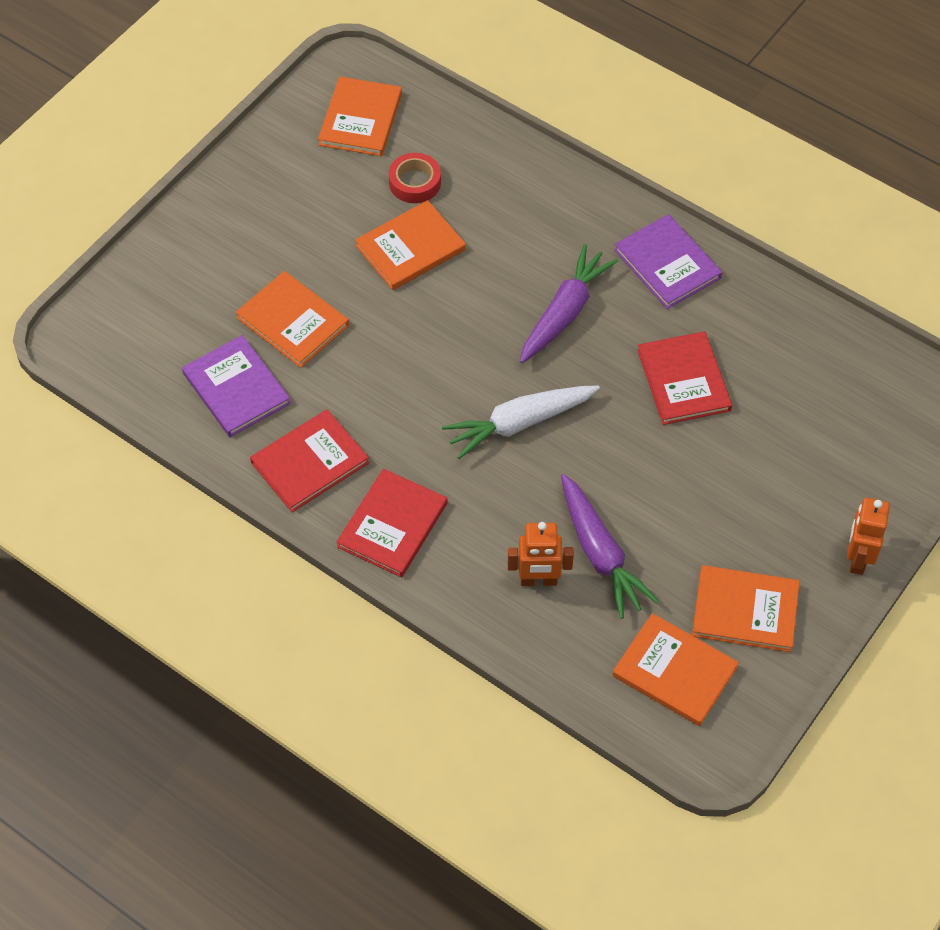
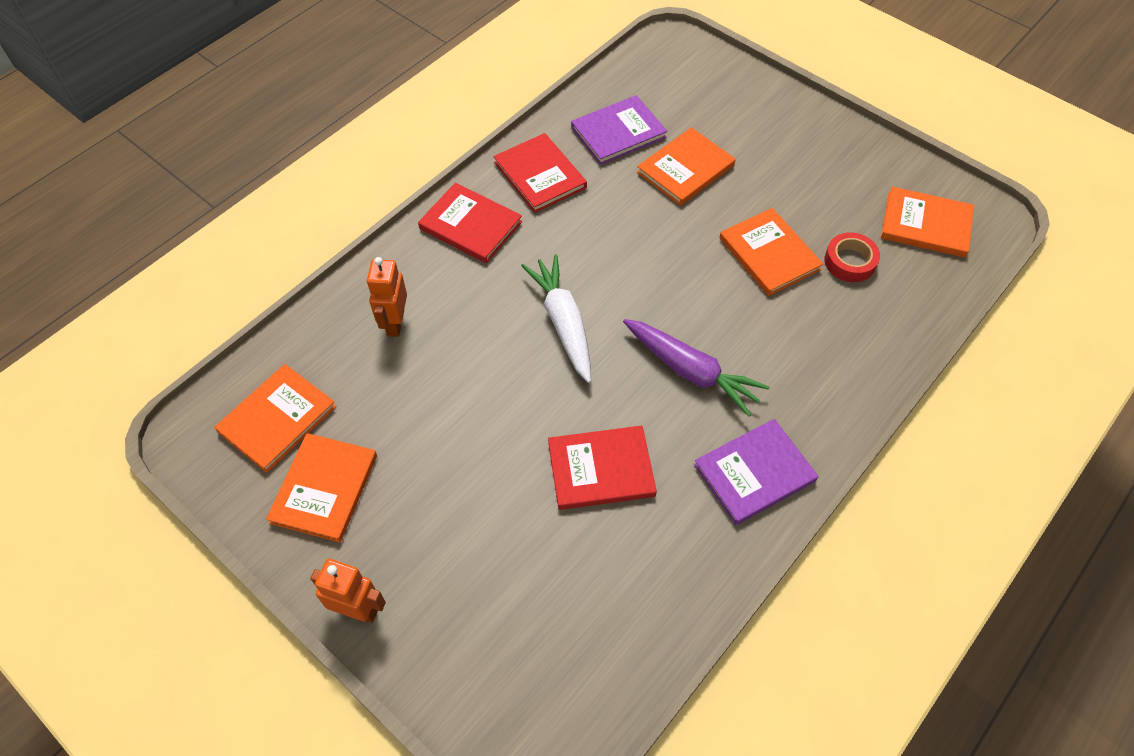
camera: 95 degrees right, 0 degrees up
(600, 553) = (413, 373): purple carrot -> none

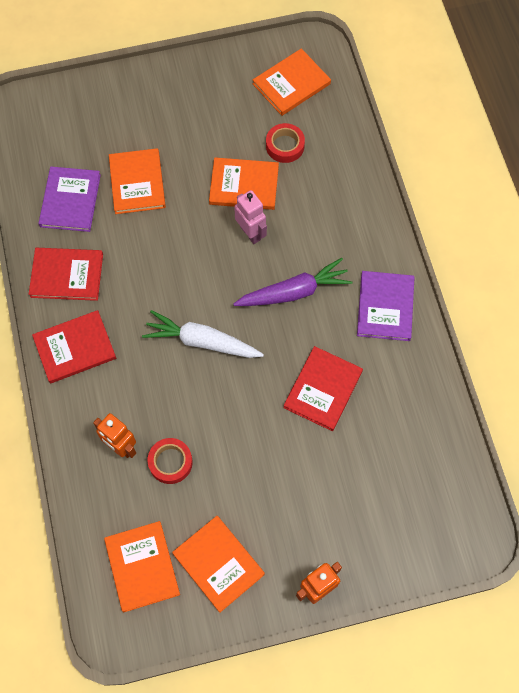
camera: 55 degrees left, 10 degrees up
(408, 375) = (170, 462): none -> red tape
(721, 292) = (250, 233): none -> pink robot

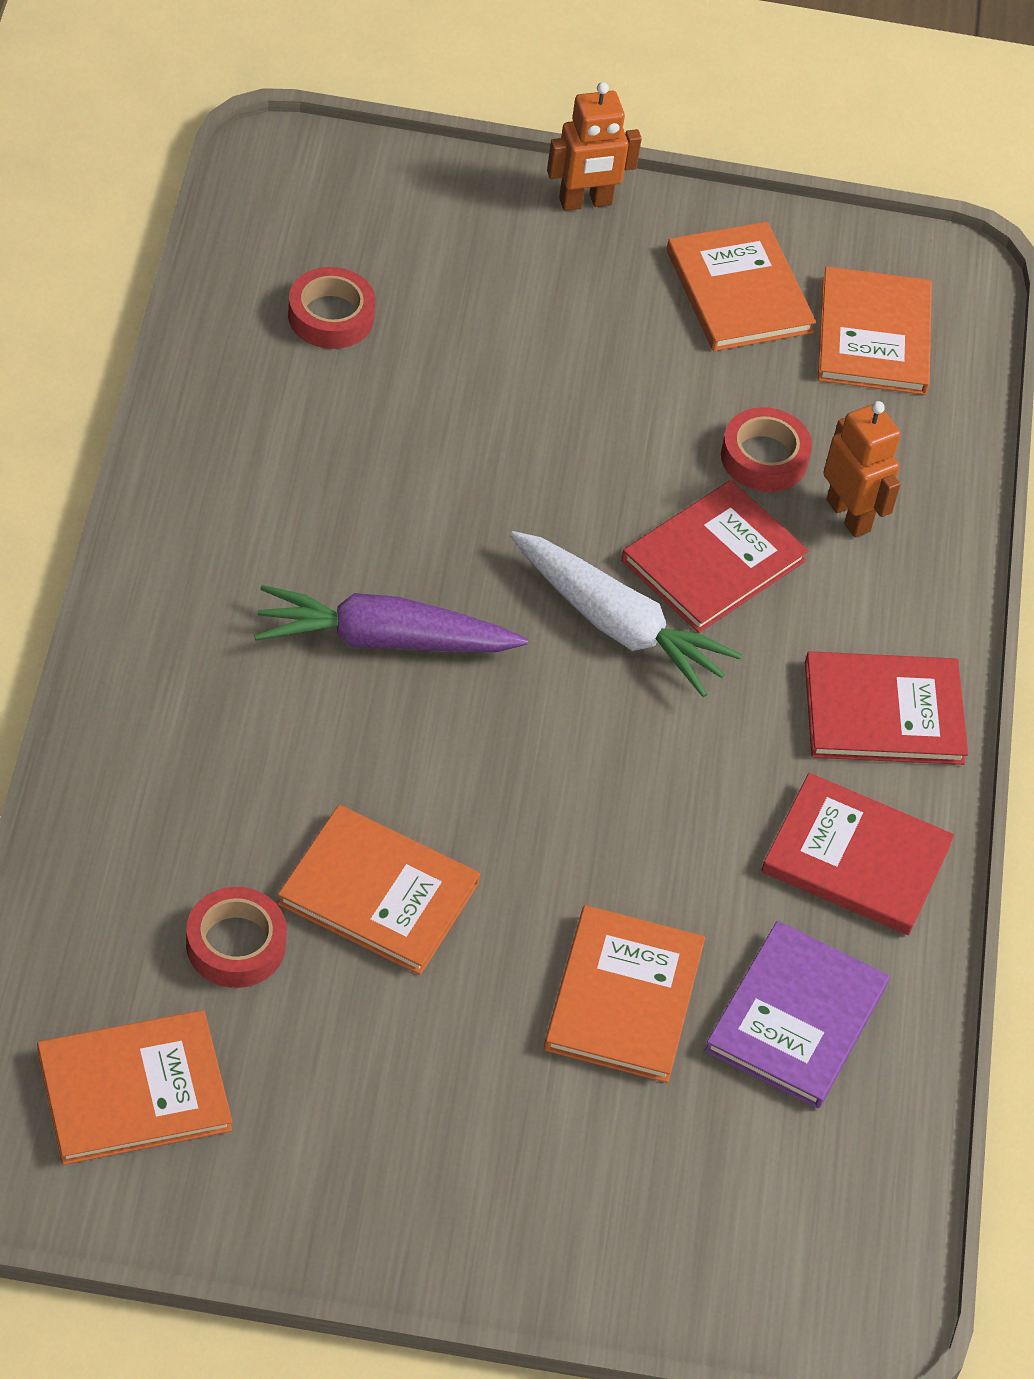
camera: 165 degrees left, 15 degrees down
(250, 233) = (415, 787): pink robot -> none
(323, 389) = (419, 458): red book -> red book (713, 560)
(385, 307) = (213, 542): purple book -> none
(401, 452) = (331, 316): none -> red tape

